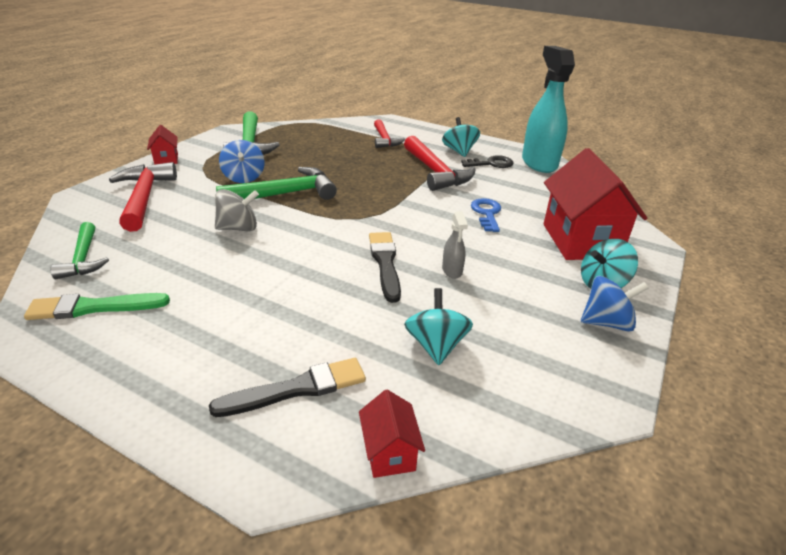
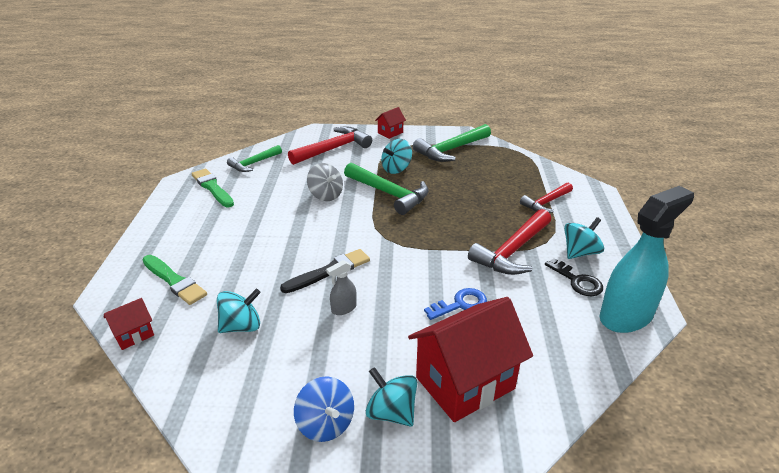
camera: 65 degrees right, 0 degrees up
(244, 177) = (396, 169): blue spinning top -> turquoise spinning top
(297, 389) = (174, 281): black brush -> green brush

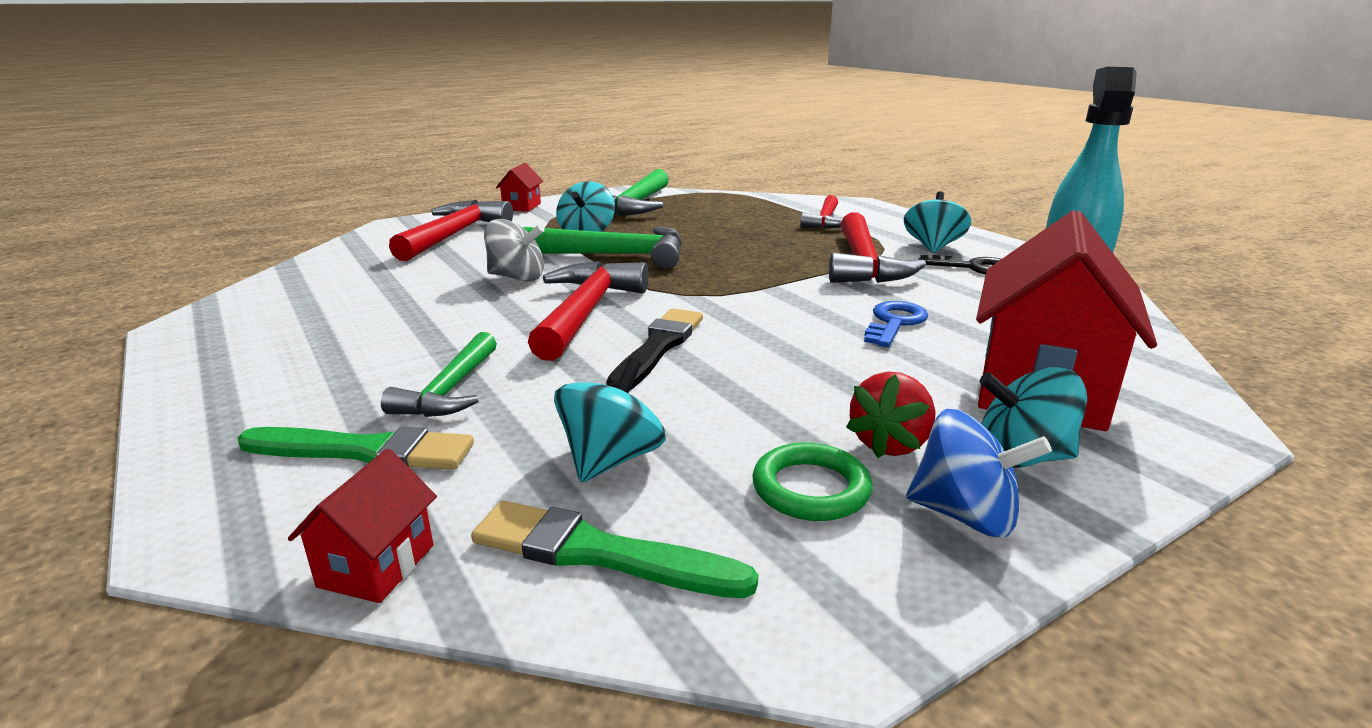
camera: 35 degrees left, 10 degrees down
(212, 187) = (275, 317): green brush -> green brush (599, 553)
(253, 163) = (325, 275): green hammer -> green hammer (450, 390)
(289, 379) = (810, 488): none -> green ring
(327, 233) = (586, 312): none -> red hammer
(343, 308) = (750, 377): grey spray bottle -> none
(348, 375) = (890, 444): none -> red strawberry

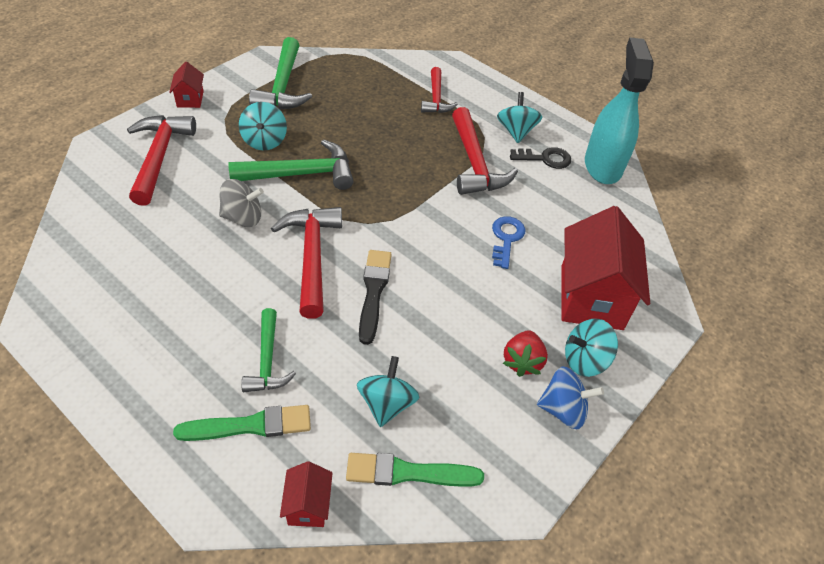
camera: 20 degrees left, 25 degrees up
(810, 488) = (491, 405): green ring -> none

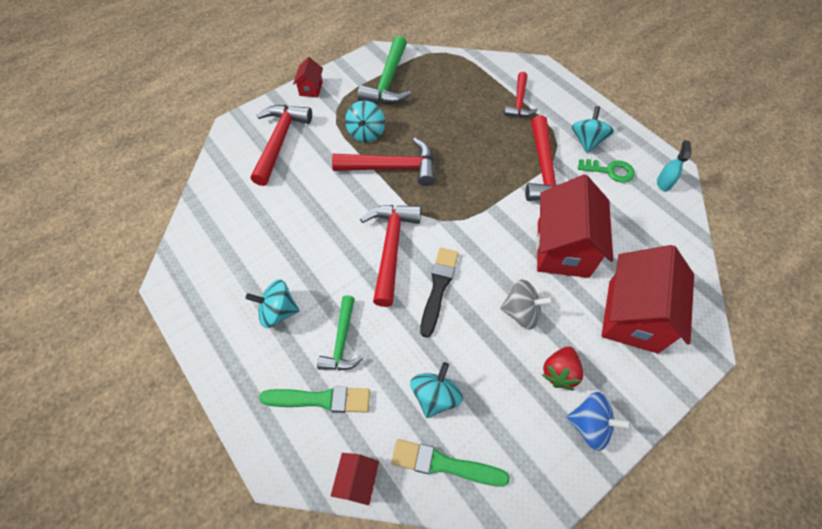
camera: 15 degrees right, 10 degrees up
(243, 217) = (339, 205): grey spinning top -> grey spinning top (521, 312)
(301, 174) = (392, 167): green hammer -> red hammer
(506, 239) = (562, 248): blue key -> red house
(545, 158) = (610, 171): black key -> green key
(585, 360) = (617, 378): turquoise spinning top -> turquoise spinning top (278, 311)
(602, 166) = (663, 183): turquoise spray bottle -> turquoise spray bottle, size x0.42

